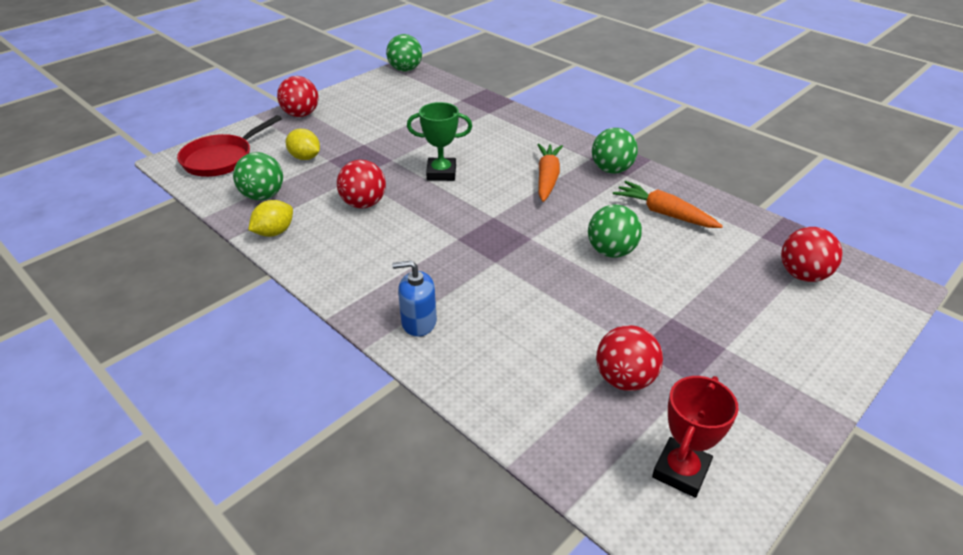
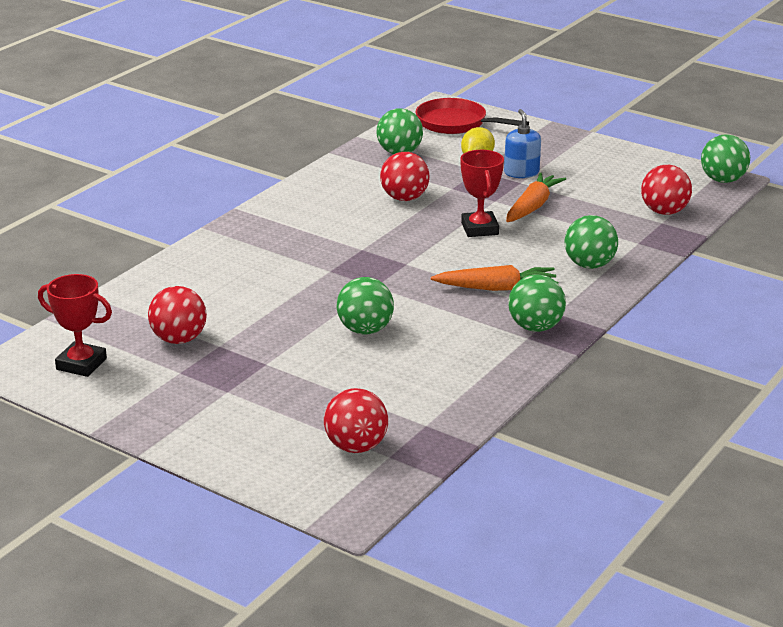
camera: 80 degrees right, 10 degrees down
(274, 232) = (344, 167): yellow lemon -> none
(301, 114) = (566, 142): red ball -> red ball (664, 212)
(419, 322) = (236, 244): blue soap dispenser -> blue soap dispenser (521, 173)
(441, 173) = (479, 229): green trophy -> red trophy
(518, 135) = (589, 265): none -> green ball
(664, 213) = (451, 361): orange carrot -> orange carrot (532, 206)

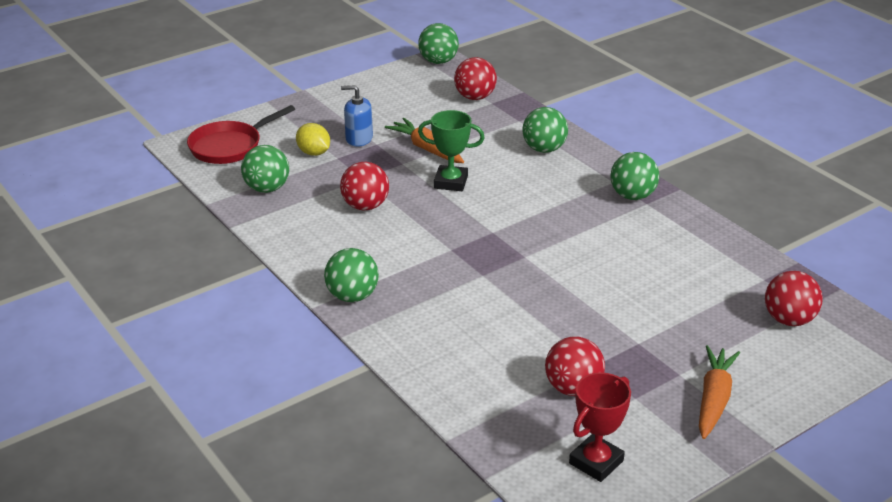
camera: 70 degrees left, 5 degrees up
(365, 330) = (601, 277): green ball -> green ball (352, 296)
(479, 229) = (451, 182): red trophy -> green trophy
(497, 288) = (560, 198): orange carrot -> orange carrot (713, 399)

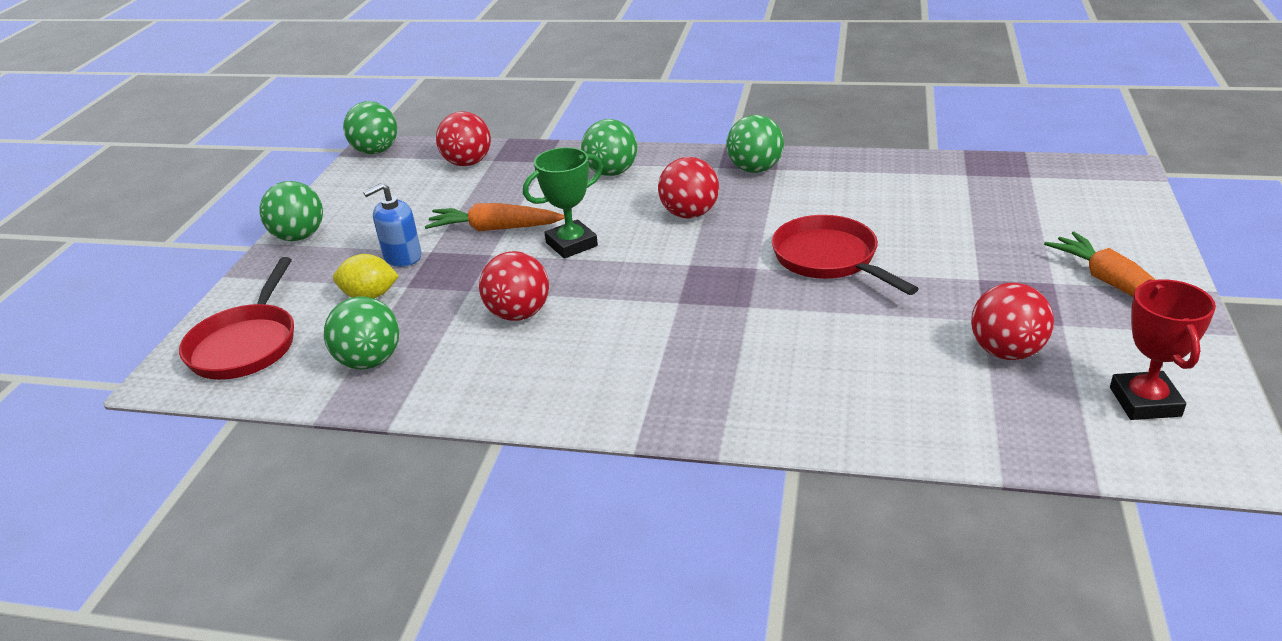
camera: 40 degrees left, 0 degrees up
(352, 296) = (658, 409): green ball -> green ball (299, 236)
(573, 277) = (829, 259): none -> red pan
(789, 320) = (1039, 192): red ball -> red ball (689, 214)

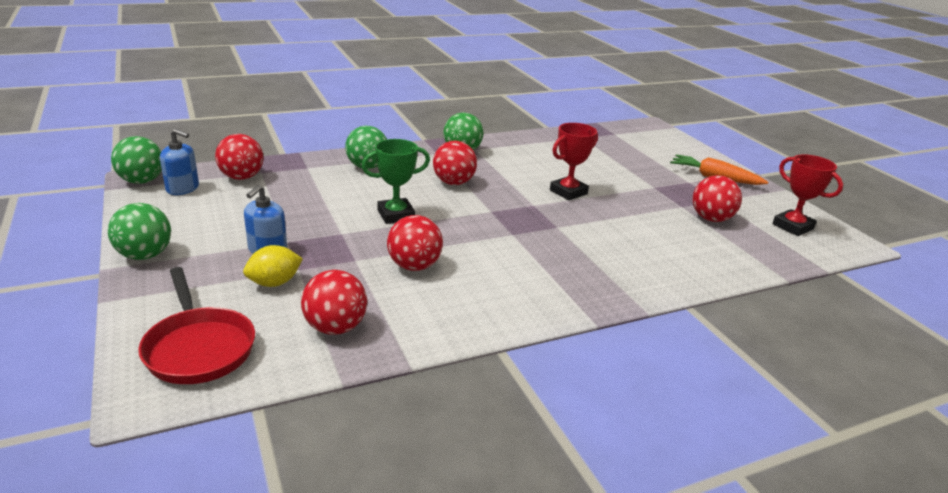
camera: 40 degrees left, 5 degrees down
(370, 361) = (335, 327): green ball -> red ball
(401, 167) = (183, 188): none -> blue soap dispenser
(494, 229) = (323, 216): orange carrot -> none
(571, 244) = (396, 215): green trophy -> green trophy turned 45 degrees clockwise
(829, 259) = (568, 192): red pan -> red trophy

